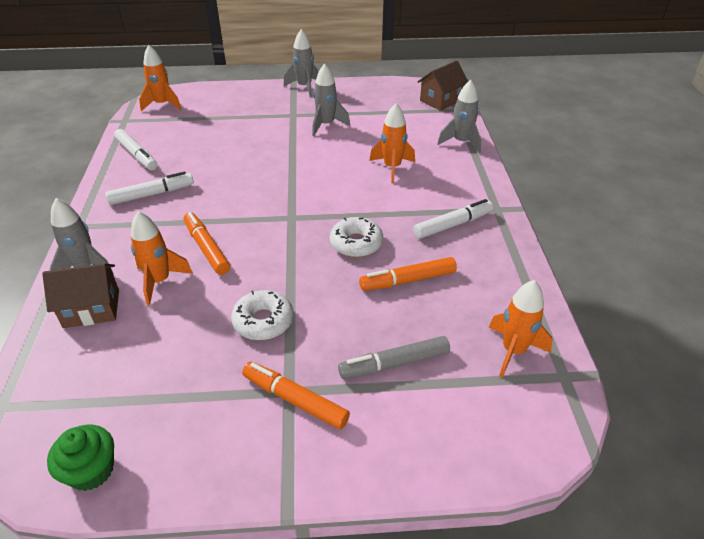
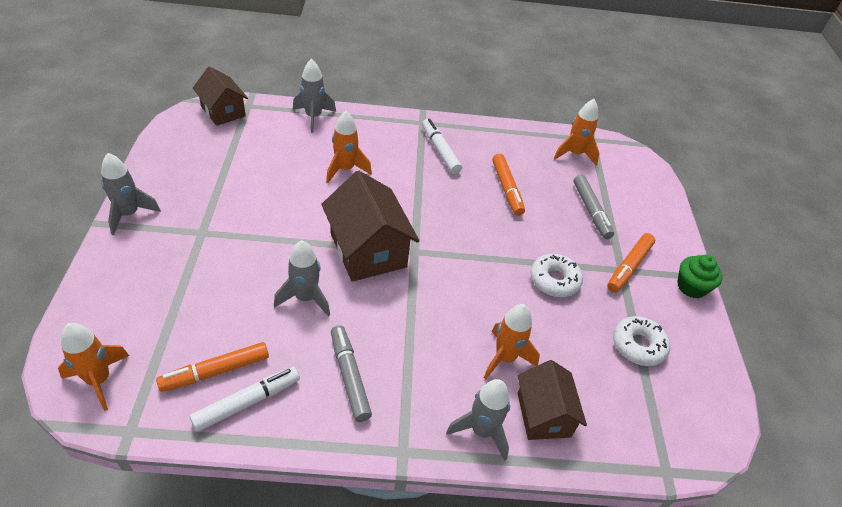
camera: 90 degrees left, 5 degrees up
(91, 470) = (709, 389): green cupcake -> green cupcake (691, 287)
(151, 194) = (349, 376): white marker -> grey marker
(206, 248) = (457, 320): orange marker -> orange marker (216, 371)
(288, 190) = (368, 250): none -> brown house
(326, 125) = (240, 205): grey rocket -> grey rocket (305, 298)
(356, 243) = (459, 211): white donut -> white donut (638, 345)

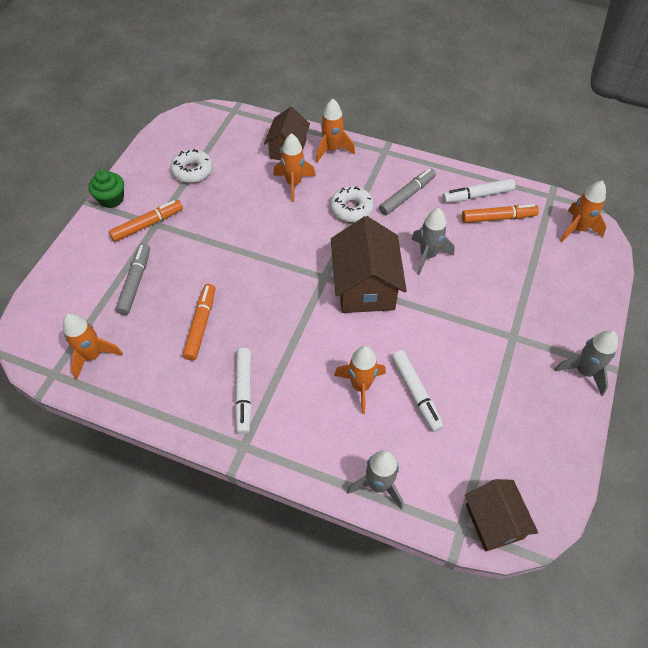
camera: 155 degrees left, 10 degrees up
(295, 173) = (416, 393): none -> white marker
(349, 376) = (407, 196): grey marker -> grey marker turned 135 degrees counterclockwise
(481, 431) = (332, 150): grey rocket -> orange rocket
(554, 280) = (219, 227): white donut -> white donut (351, 209)

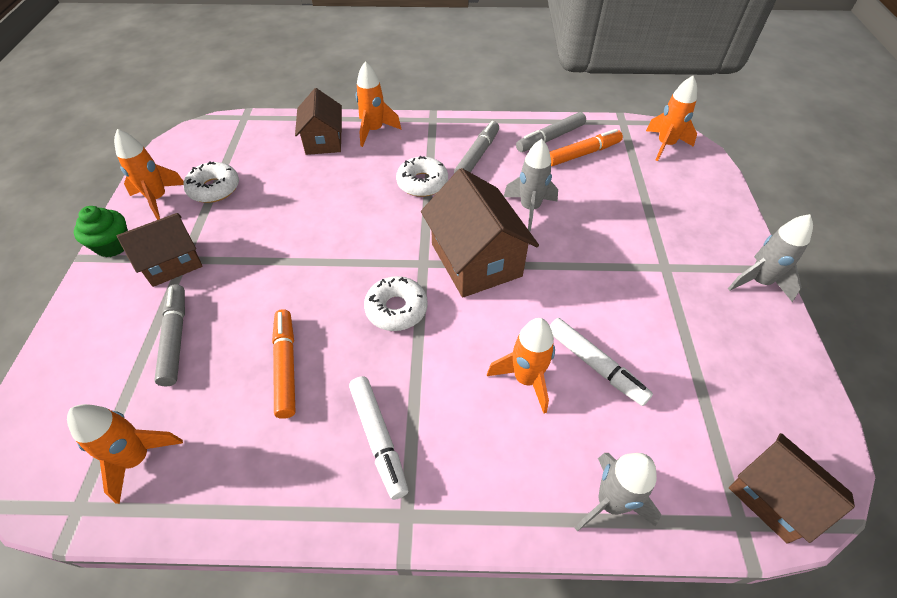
camera: 20 degrees left, 5 degrees down
(147, 225) = (172, 263): orange marker -> brown house
(290, 307) = (396, 309): none -> white donut
(294, 184) = (344, 173): orange rocket -> orange rocket (158, 199)
(477, 195) = (550, 138): white marker -> grey marker

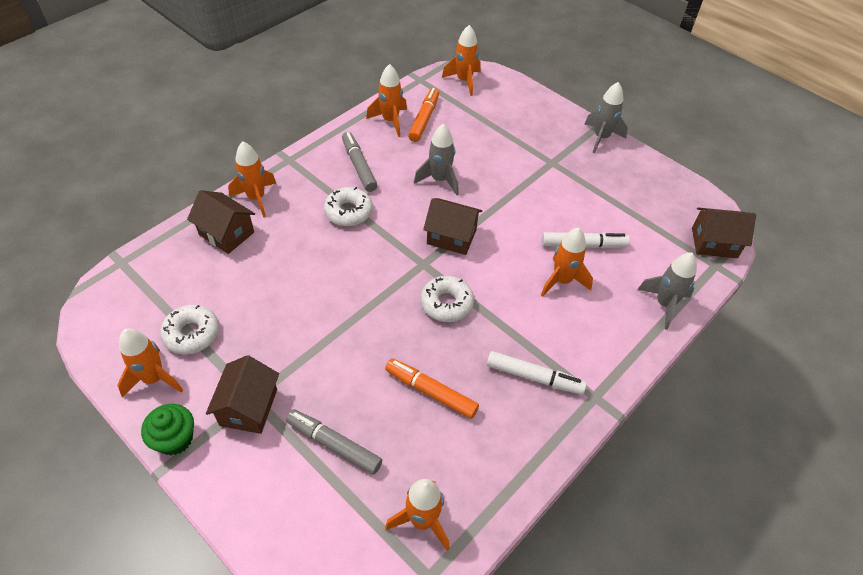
camera: 50 degrees left, 0 degrees up
(476, 260) = (451, 237): brown house -> brown house, size x0.64
(550, 138) = (390, 121): grey marker -> orange rocket

